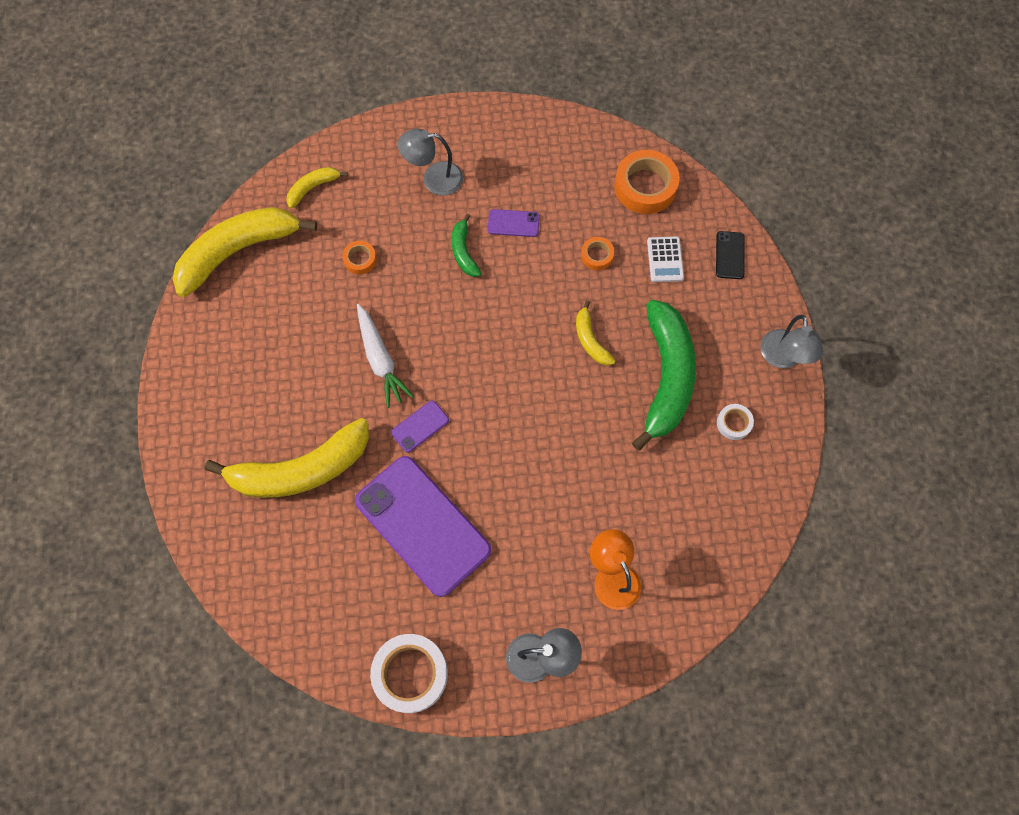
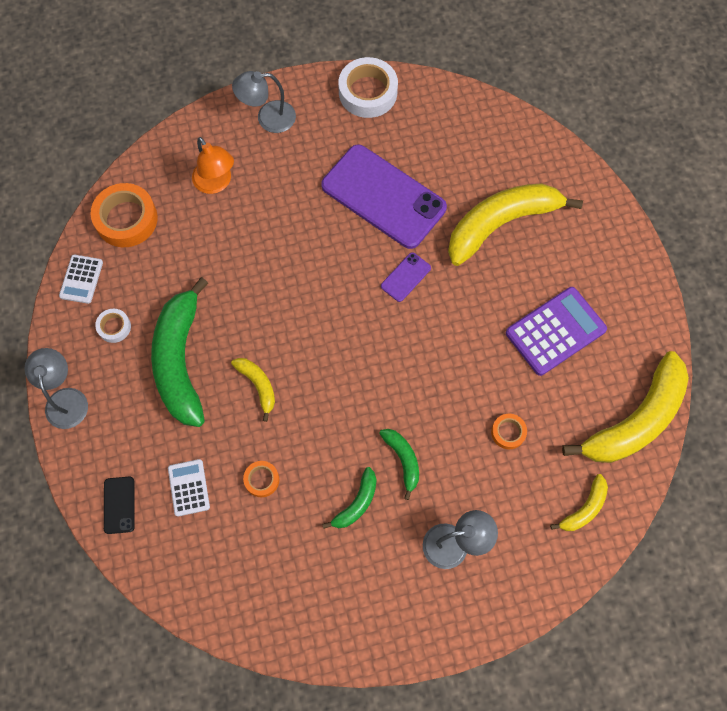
camera: 170 degrees right, 0 degrees up
(283, 344) = (555, 331): none -> purple calculator
(380, 359) = (458, 332): white carrot -> none
(513, 223) = (356, 503): purple phone -> green banana
(645, 186) = (216, 576): orange tape -> orange tape (126, 219)
(769, 483) = (81, 279): none -> white calculator

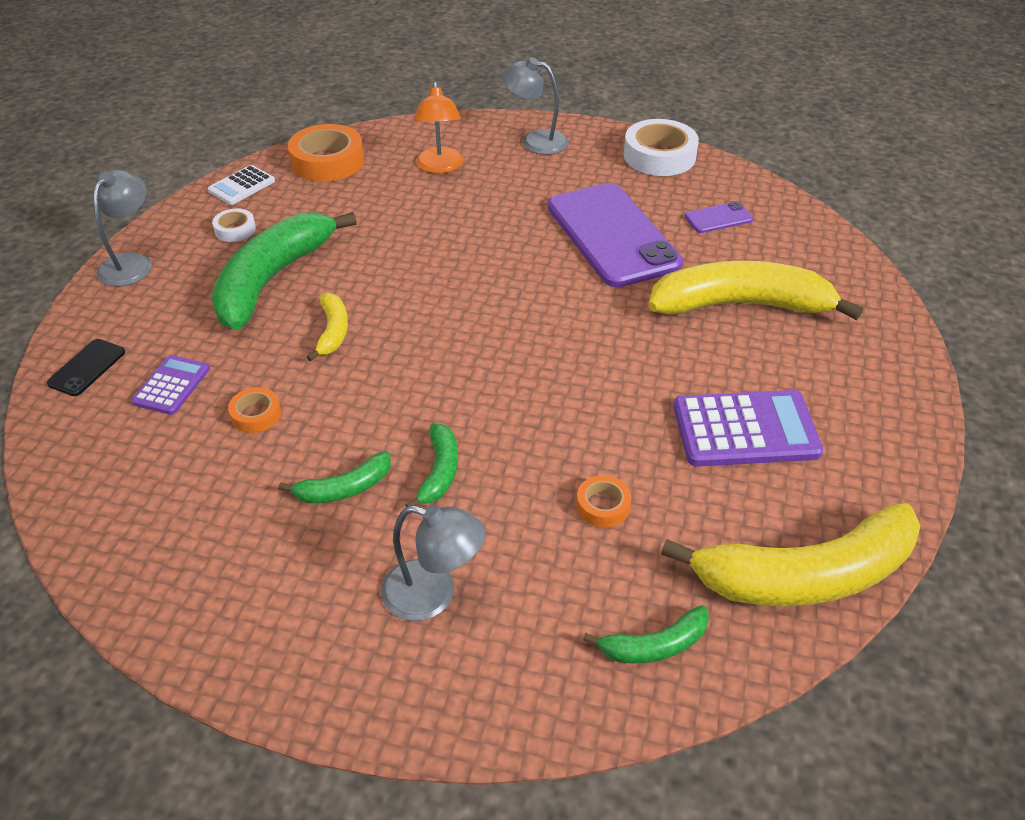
camera: 30 degrees right, 25 degrees down
(189, 487) = (172, 385): white calculator -> purple calculator
(405, 277) = (584, 307): purple phone -> purple phone (718, 218)
(584, 508) = (654, 645): yellow banana -> green banana

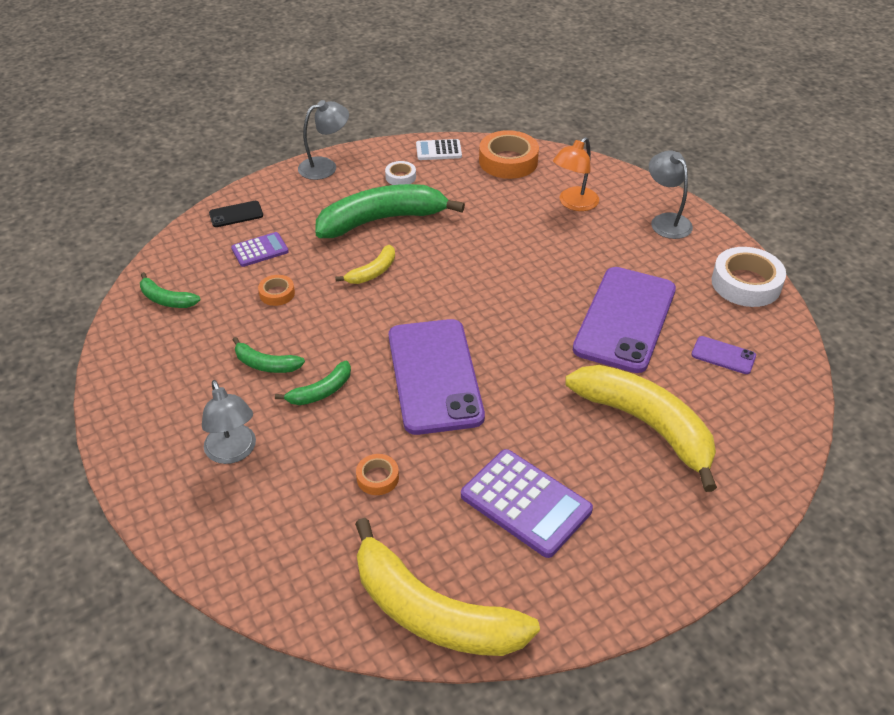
camera: 45 degrees right, 0 degrees up
(525, 383) = (434, 376): none -> purple phone
(654, 645) = (297, 571): green banana -> green banana (166, 299)

